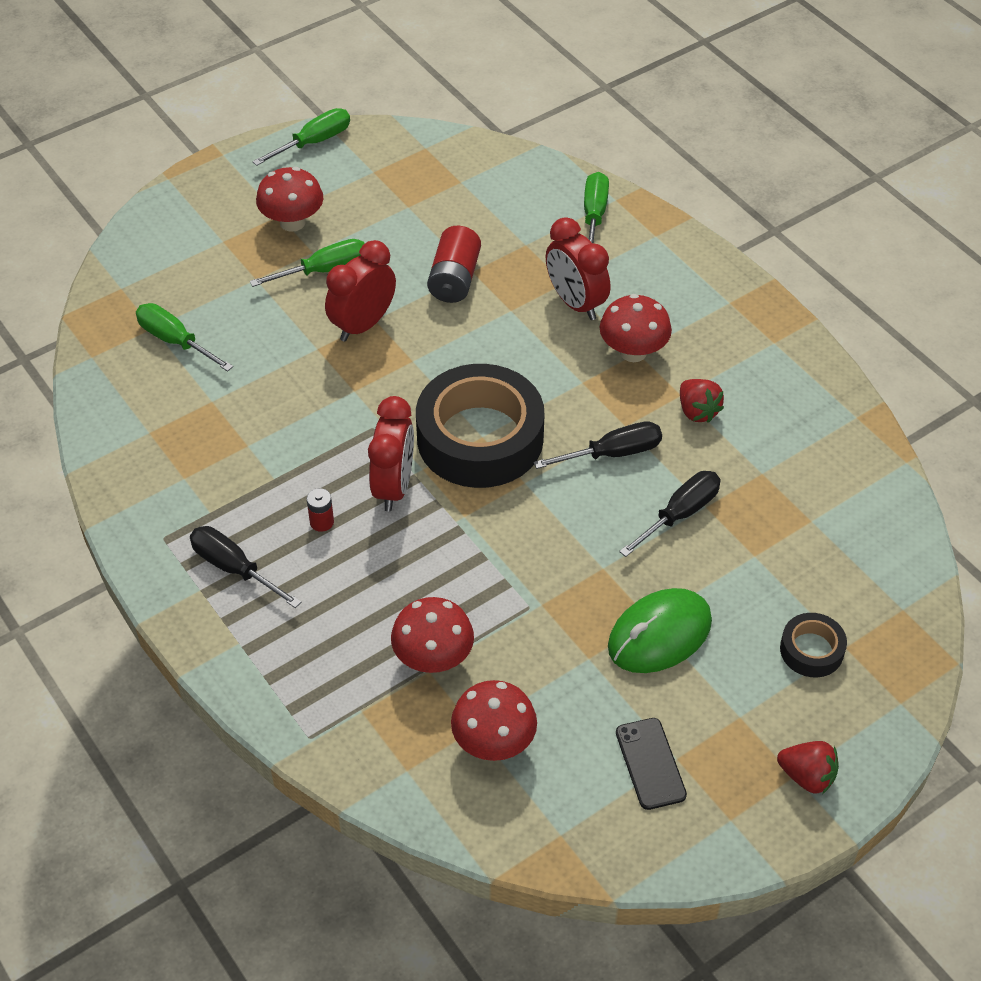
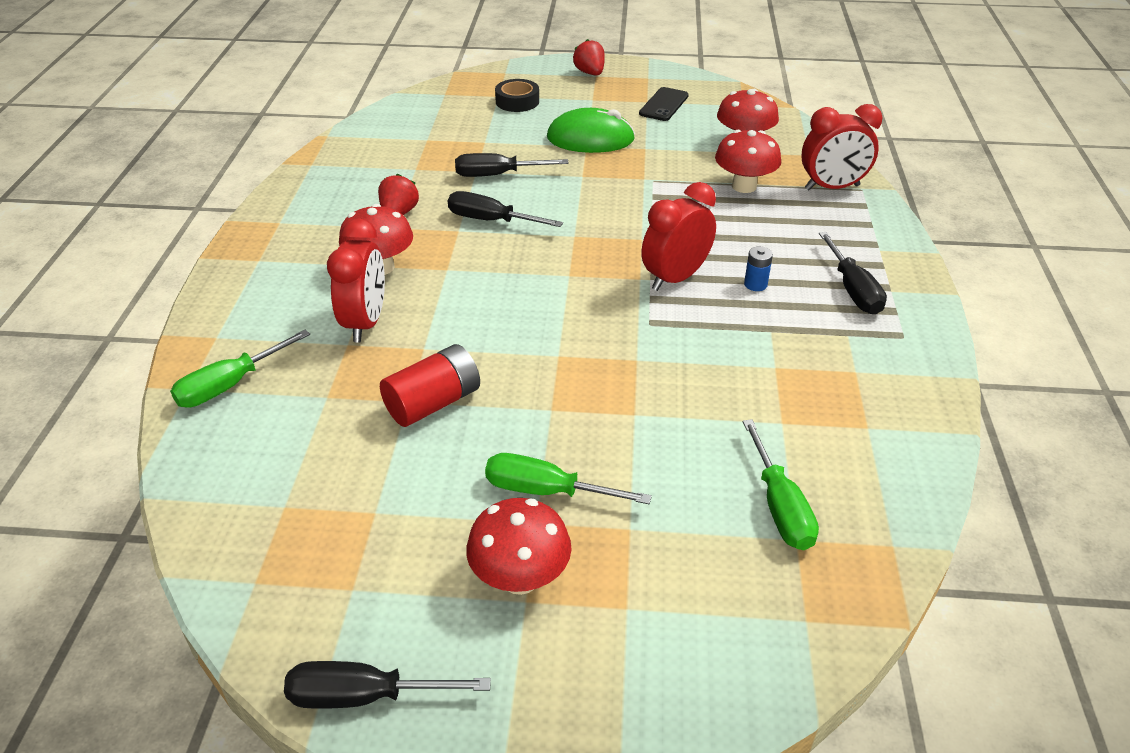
camera: 140 degrees left, 10 degrees down
(313, 142) = (365, 696): green screwdriver -> black screwdriver
(322, 522) = (755, 284): red battery -> blue battery
(363, 325) = (568, 410): red clock -> red clock (832, 187)
(480, 438) = (572, 274): black tape -> none

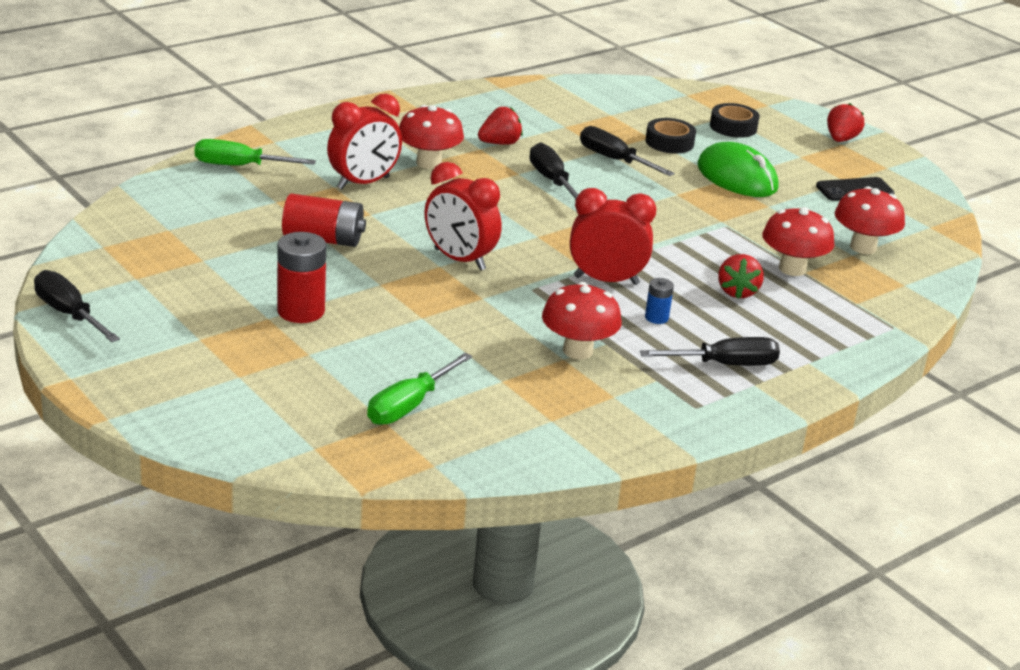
camera: 45 degrees right, 10 degrees down
(504, 138) = (669, 142): none -> black tape
(520, 578) = (215, 329): red mushroom -> red mushroom (577, 351)
(547, 491) = (301, 311): green screwdriver -> red battery
(753, 227) = (737, 292): none -> red strawberry
(832, 187) = (868, 311): red clock -> red clock (459, 260)
(852, 289) = (724, 364): black screwdriver -> black screwdriver turned 135 degrees counterclockwise

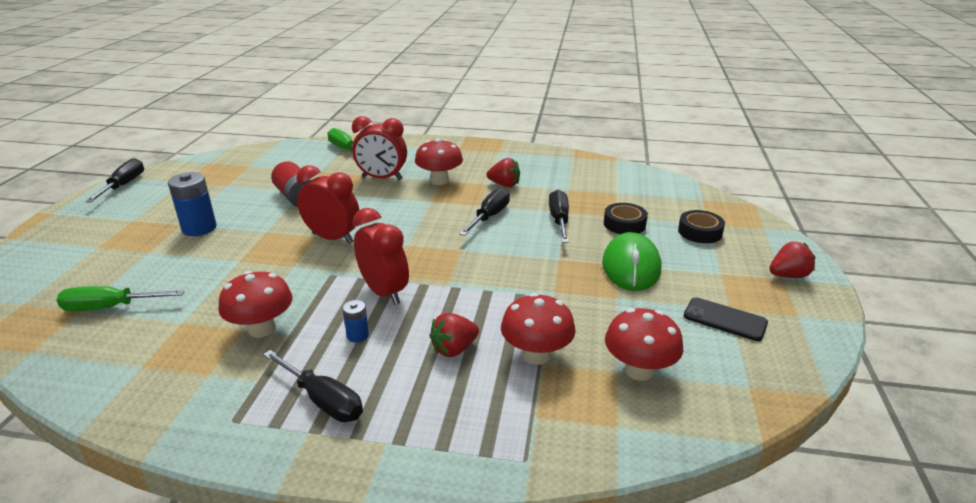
camera: 50 degrees right, 0 degrees up
(301, 311) = (199, 228): red battery -> blue battery
(459, 260) = (333, 238): red clock -> red clock turned 120 degrees clockwise

